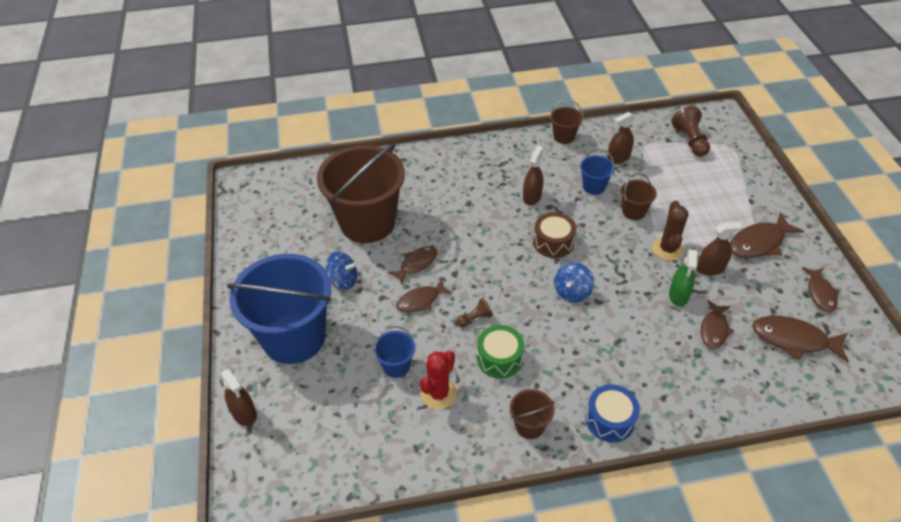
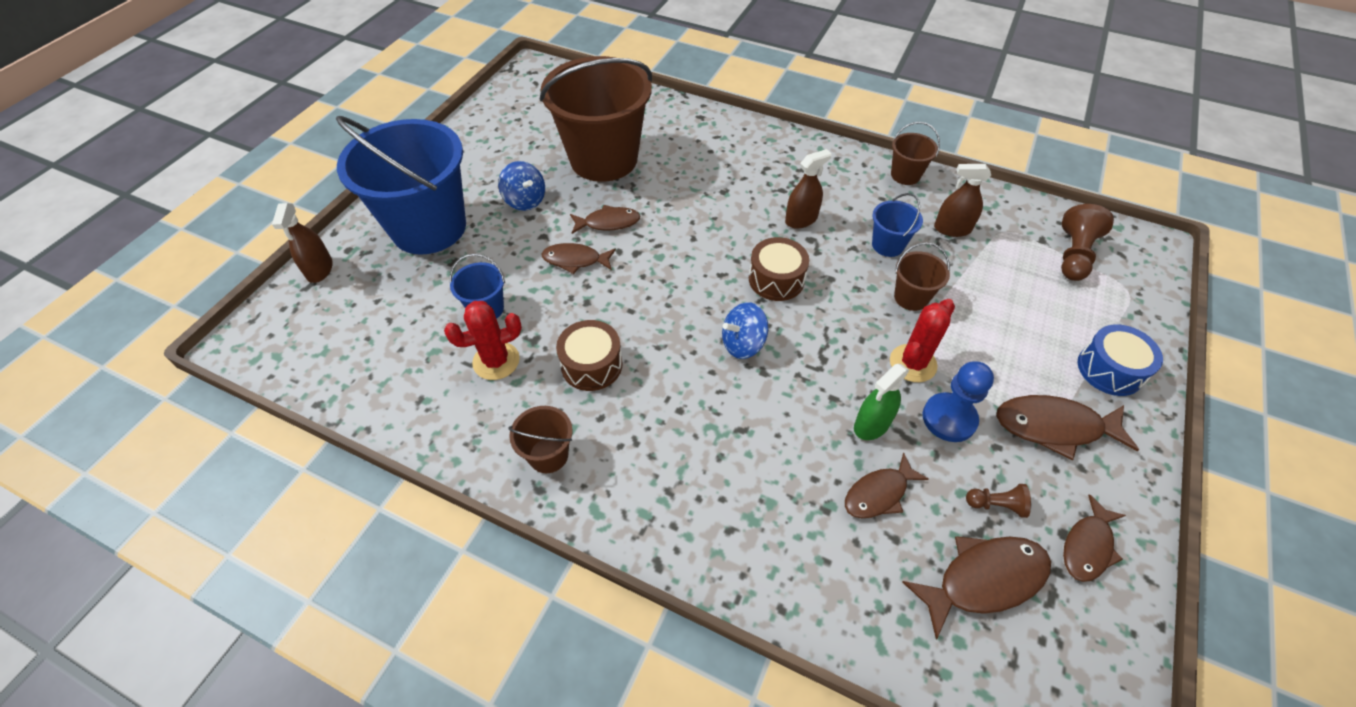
camera: 35 degrees right, 5 degrees up
(475, 318) = (609, 309): brown pawn -> brown pawn (996, 505)
(499, 358) = (591, 365): green drum -> brown drum
(610, 420) = (640, 510): blue drum -> blue drum (1109, 369)
(668, 249) = (913, 363): brown cactus -> red cactus
(710, 268) = (949, 418): brown spray bottle -> blue pawn
(794, 340) = (983, 579): brown fish -> brown fish turned 105 degrees clockwise

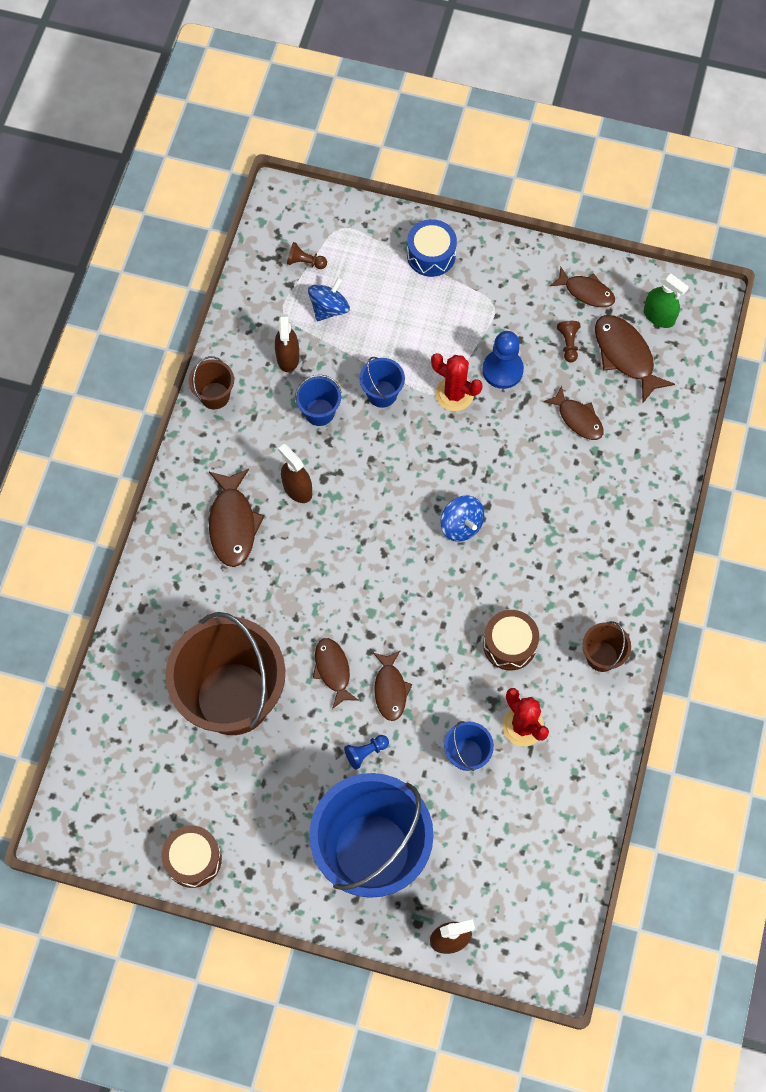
camera: 100 degrees left, 15 degrees up
(521, 235) = (365, 752): none -> blue pawn
(525, 200) = (314, 764): blue spinning top -> blue spinning top (329, 308)
(776, 279) = (381, 505): brown drum -> brown drum (193, 859)
(872, 424) = (520, 424): green spray bottle -> green spray bottle (659, 316)
(911, 297) = (382, 394): brown bucket -> blue bucket
(1054, 427) = (494, 300): brown fish -> brown fish (233, 524)
(1073, 255) = (305, 262): brown pawn -> brown pawn, size x0.57

